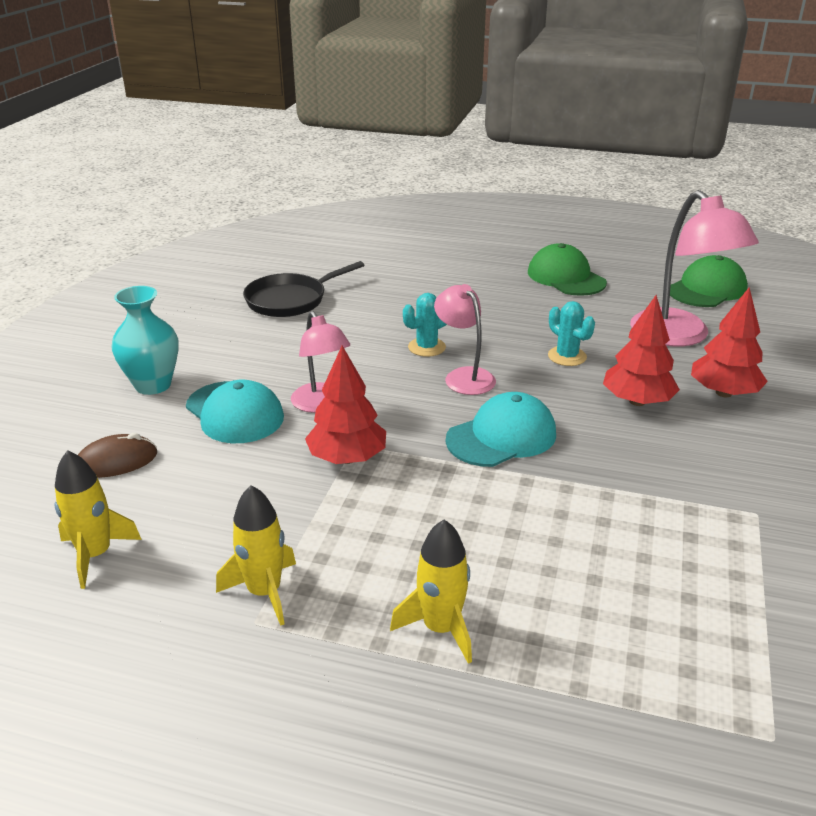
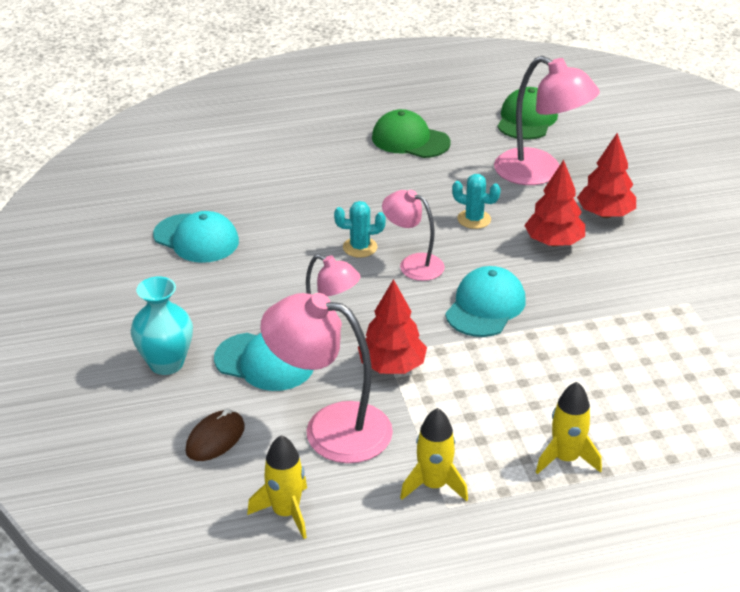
camera: 30 degrees left, 5 degrees up
(226, 493) = (330, 428): none -> pink lamp
(290, 300) = (196, 239): black pan -> turquoise cap
(426, 347) = (360, 247): turquoise cactus -> turquoise cactus turned 60 degrees clockwise

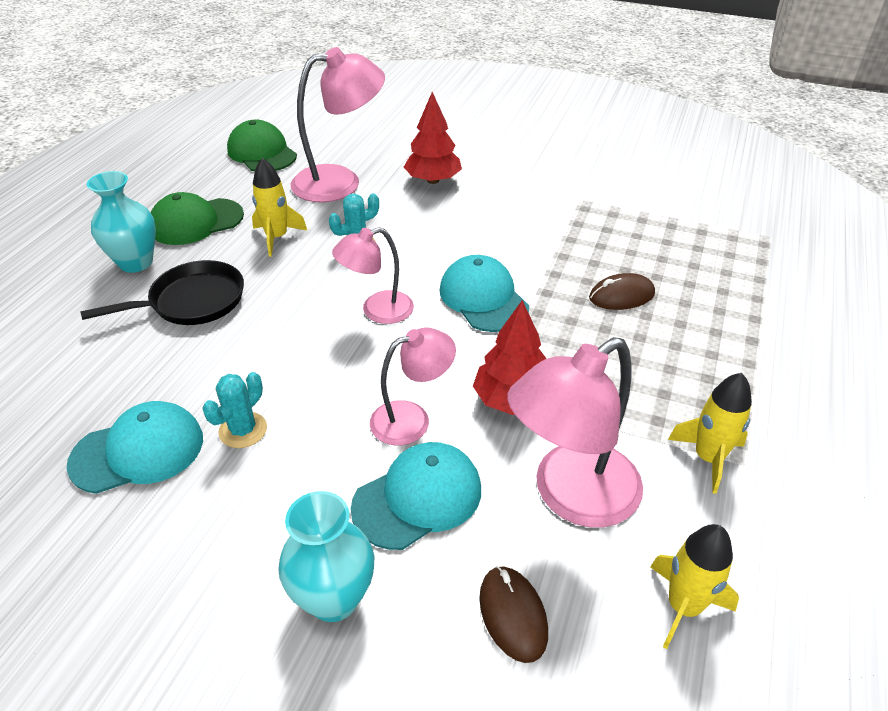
camera: 55 degrees left, 5 degrees up
(332, 185) = (192, 301): none -> black pan
(341, 143) = (136, 262): none -> turquoise vase
(360, 247) = (312, 332): turquoise cactus -> turquoise cactus (243, 430)
(554, 242) = (439, 221): red tree -> none
(566, 458) = (722, 354): yellow rocket -> yellow rocket (277, 237)
(576, 376) = (621, 296): none -> brown mouse

